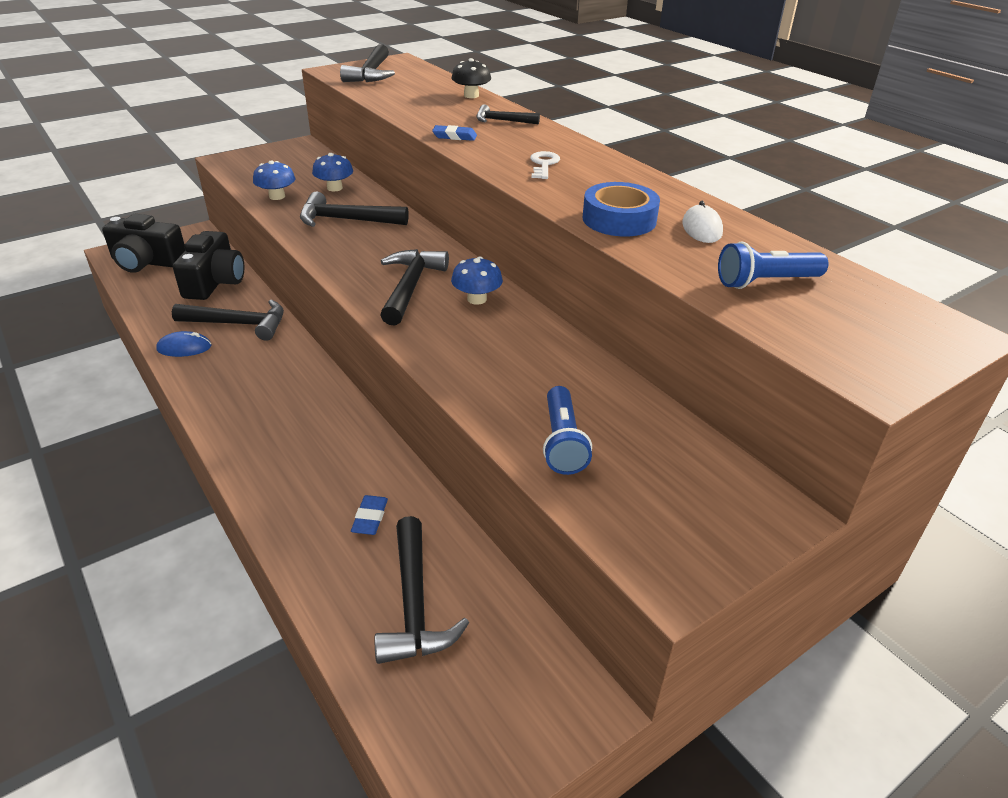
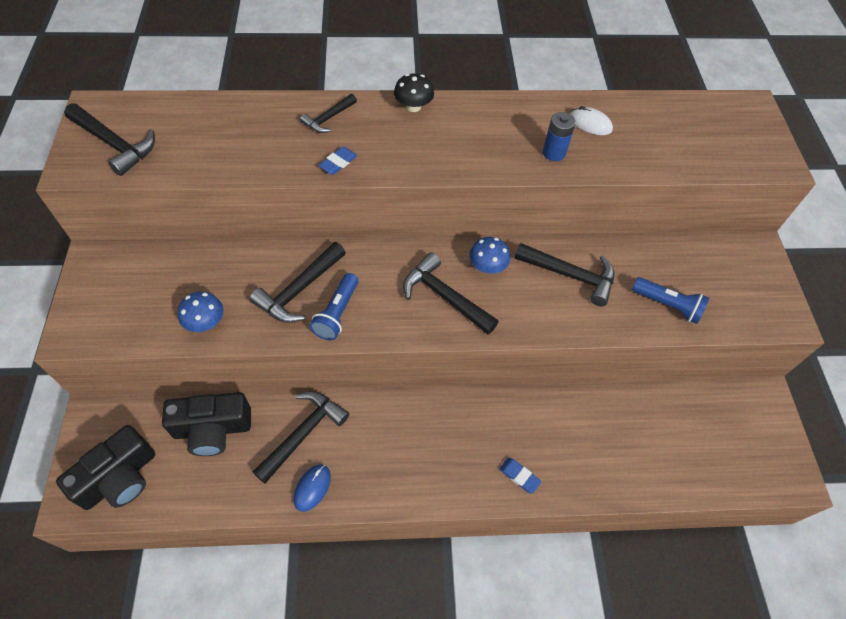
camera: 60 degrees left, 20 degrees up
(215, 282) = (212, 429): black camera -> black camera turned 135 degrees clockwise
(334, 188) = (225, 272): blue mushroom -> none
(370, 518) = (592, 435): blue eraser -> blue eraser (519, 476)
(414, 604) = (673, 442): black hammer -> black hammer (570, 275)
(471, 95) = (249, 107): black mushroom -> black mushroom (413, 106)
(544, 164) = (437, 141): white key -> none
(619, 219) = (554, 153): blue tape -> blue battery
(765, 282) = (670, 139): blue flashlight -> blue flashlight (337, 313)

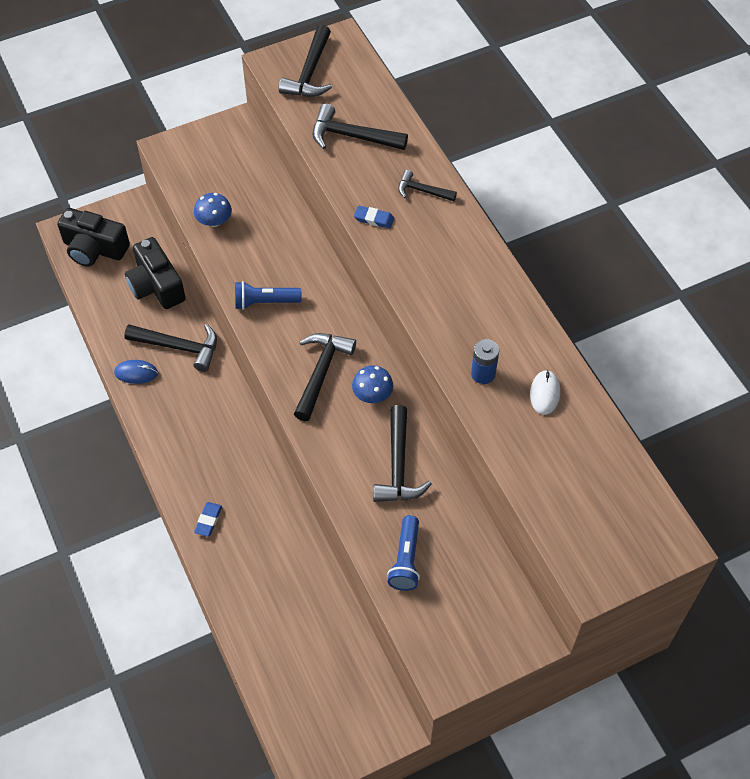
camera: 70 degrees right, 0 degrees up
(299, 290) = (274, 267): black hammer -> black hammer (352, 136)
(413, 106) = (477, 245): black mushroom -> none

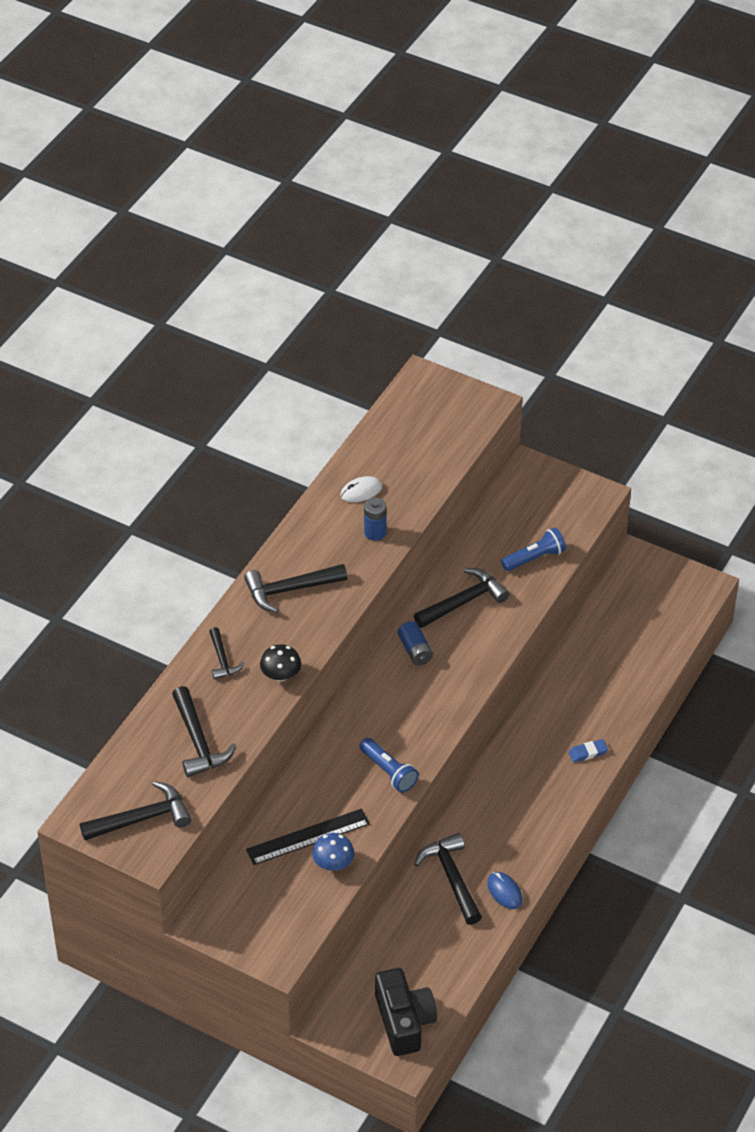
camera: 125 degrees left, 10 degrees down
(156, 285) = (402, 940): black camera -> none
(251, 219) = (308, 837): none -> black ruler
(321, 372) = (424, 694): black hammer -> black hammer (290, 590)
(372, 394) = (415, 650): blue mushroom -> blue battery
(374, 219) = (281, 675): blue eraser -> black mushroom

